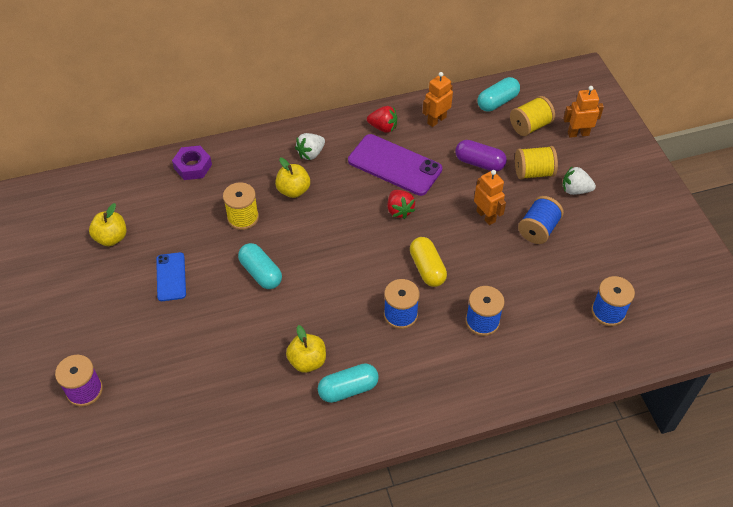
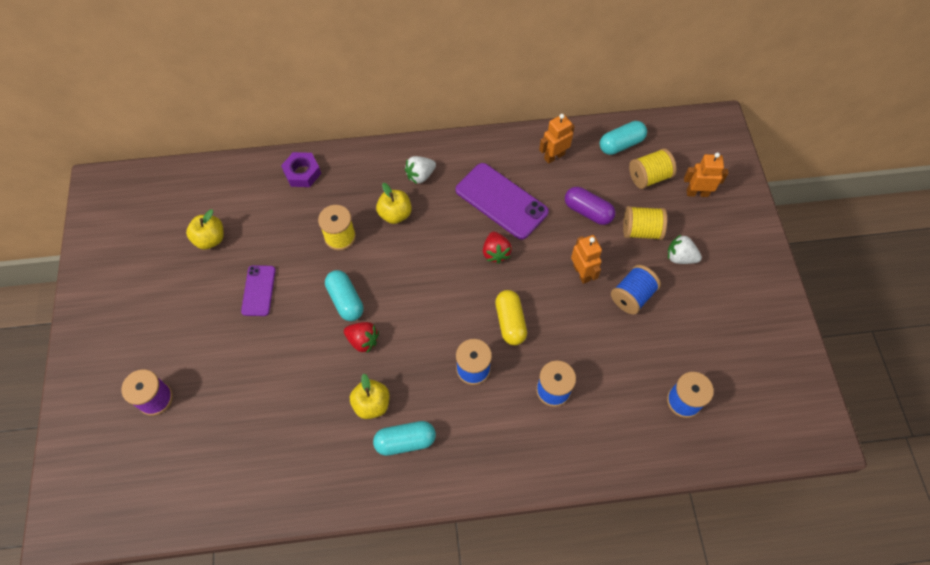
camera: 10 degrees right, 10 degrees up
(171, 277) = (259, 290): blue phone -> purple phone
(383, 127) = (498, 157): red strawberry -> red strawberry (363, 341)

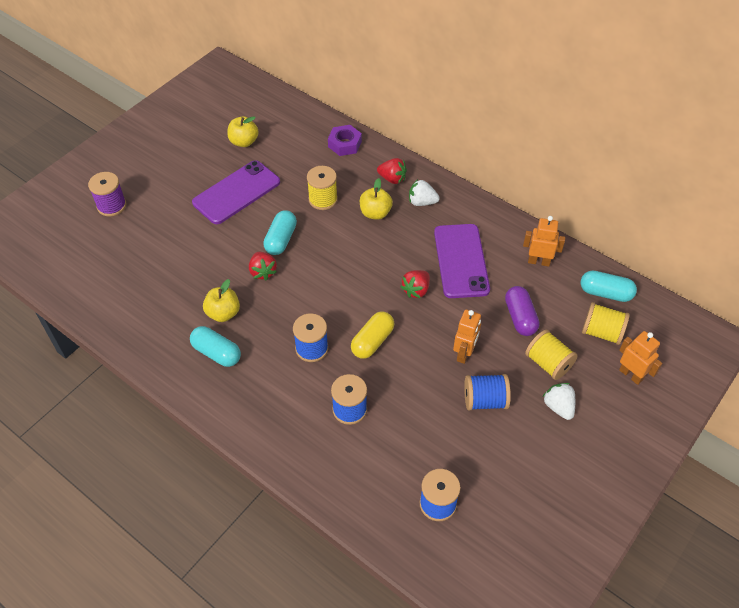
camera: 45 degrees right, 10 degrees down
(259, 290) = (236, 192): purple phone -> purple phone, size x1.75
(375, 173) = (392, 179): none -> red strawberry

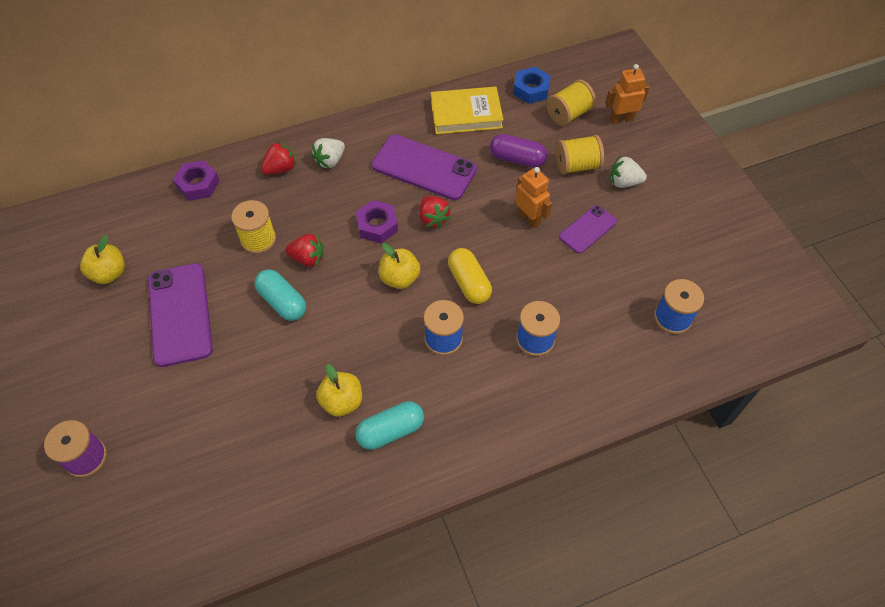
camera: 60 degrees left, 5 degrees up
(263, 272) = (313, 338): red strawberry -> red strawberry (307, 258)
(375, 213) = (313, 204): yellow apple -> yellow apple (399, 278)
(384, 259) = (377, 225): none -> purple nut
(485, 400) = (587, 229): blue spool -> purple phone
(538, 261) = (466, 114): orange robot -> yellow book
(605, 293) = (531, 89): turquoise capsule -> blue nut

